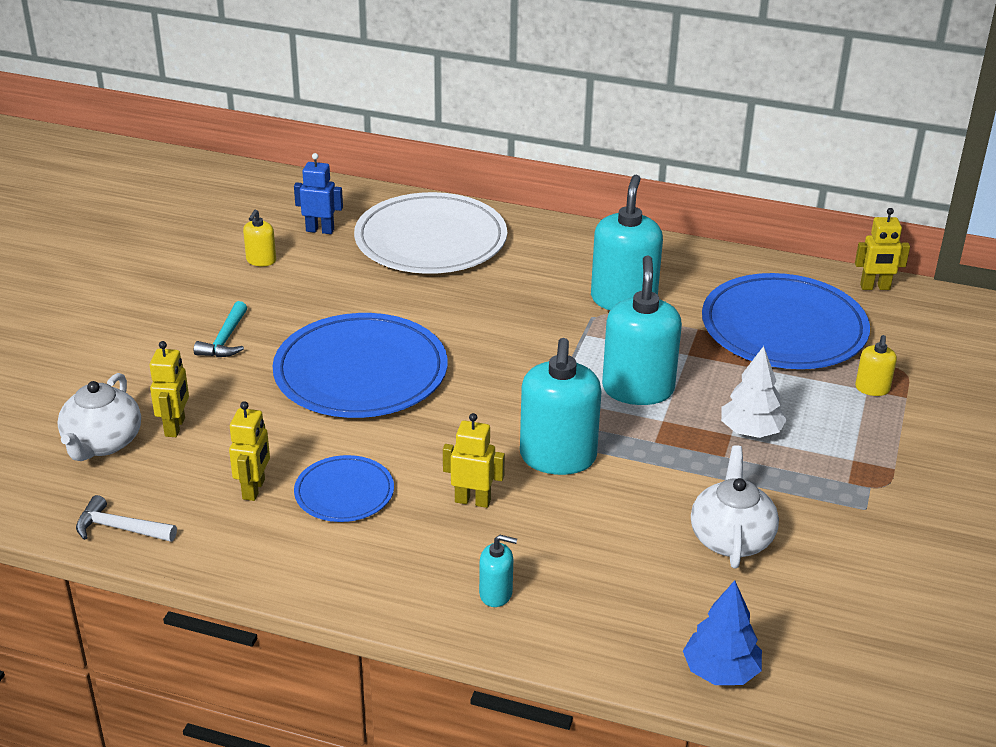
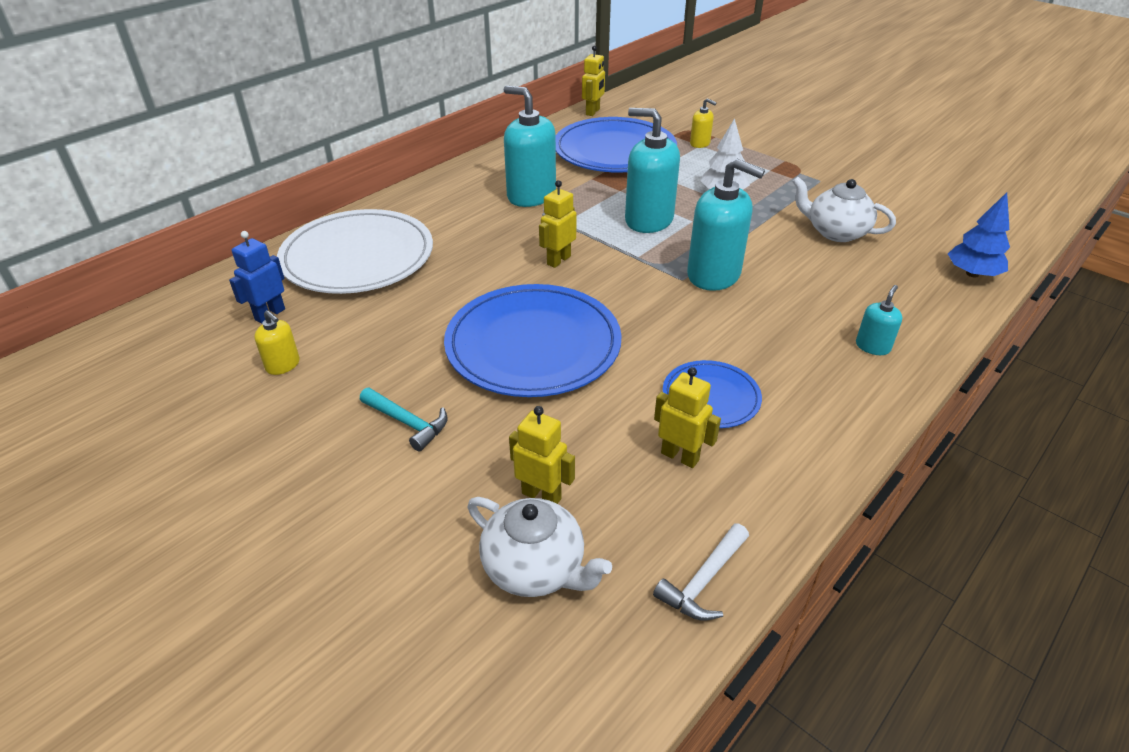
camera: 65 degrees left, 5 degrees up
(472, 501) = (751, 329): yellow robot -> yellow robot (558, 260)

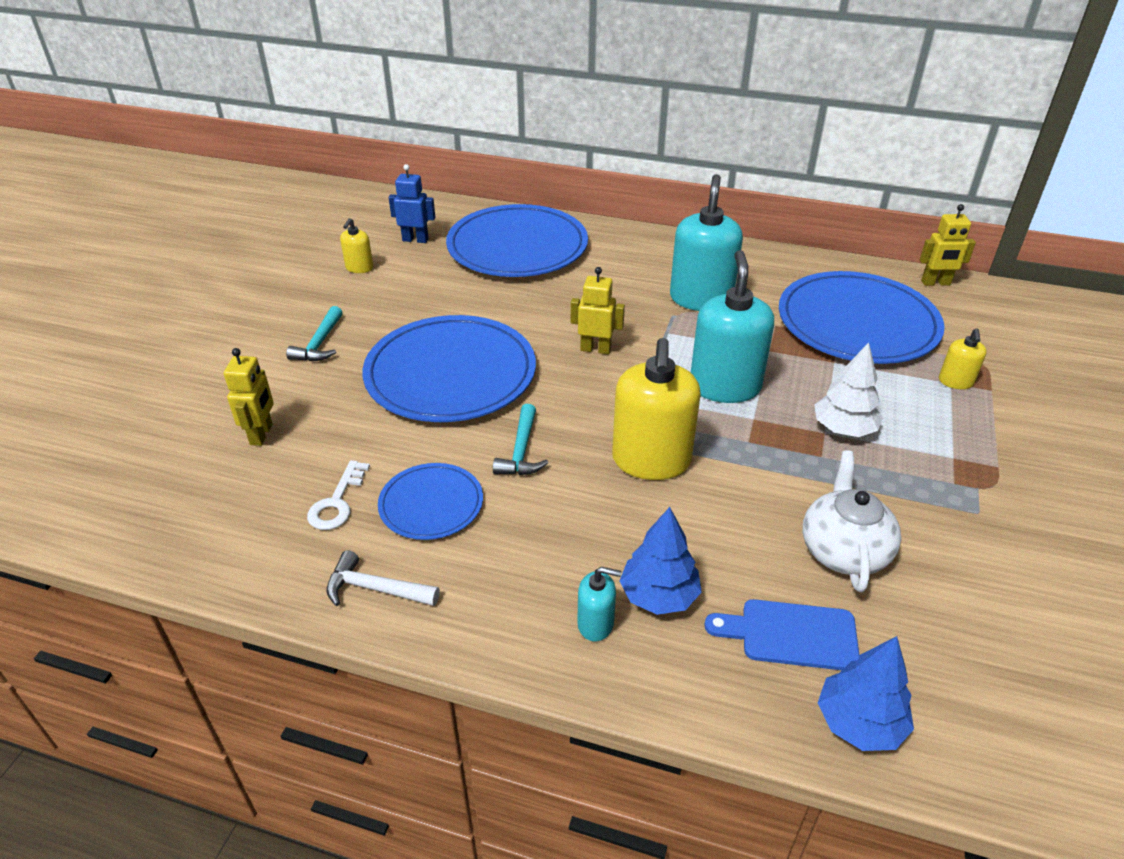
camera: 65 degrees right, 0 degrees up
(358, 257) = (517, 247): white plate -> blue plate
(535, 568) = (185, 453): white teapot -> none
(668, 332) = (521, 451): none -> turquoise hammer
(680, 456) = (337, 502): yellow robot -> white key
(704, 581) = (190, 551): white hammer -> white hammer (376, 589)
(714, 275) = (651, 460): turquoise soap dispenser -> yellow soap dispenser
(853, 312) = (659, 596): none -> blue tree
(900, 273) = (791, 634): none -> blue cutting board

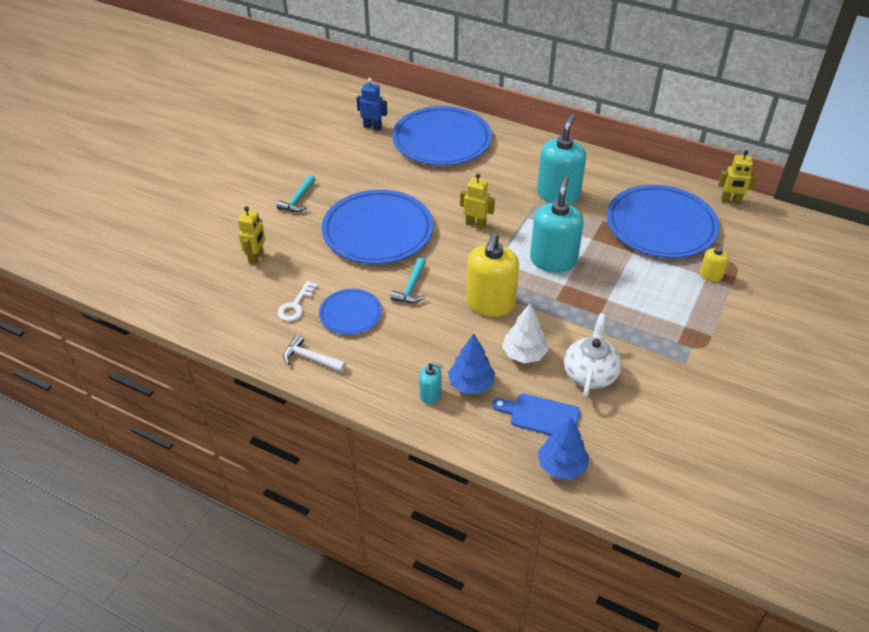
camera: 10 degrees right, 5 degrees up
(359, 268) = (331, 145): yellow soap dispenser -> none
(843, 429) = (621, 298): white tree -> white tree (524, 354)

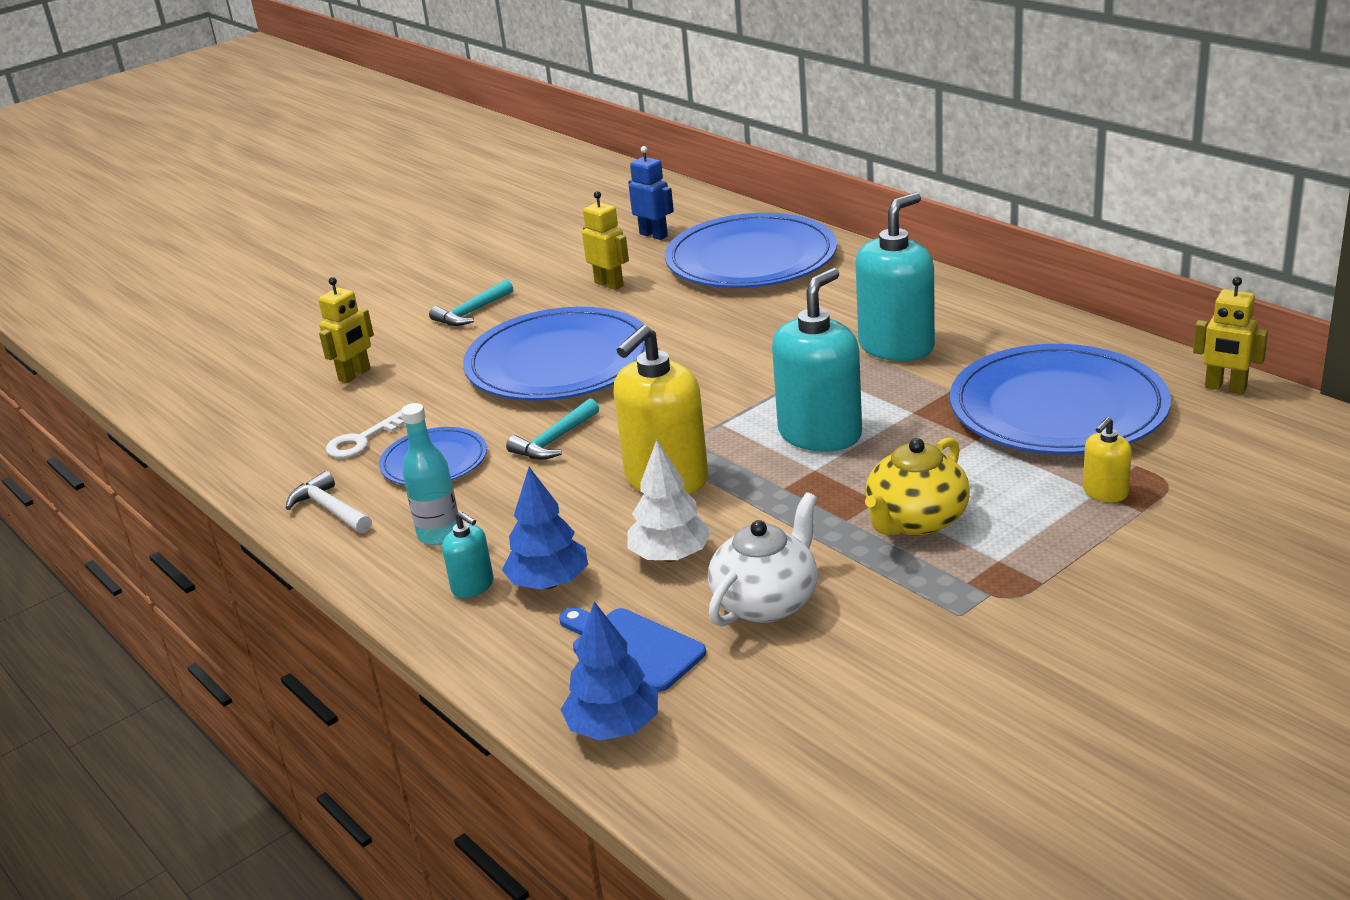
camera: 25 degrees right, 15 degrees down
(388, 364) = (439, 534): none -> turquoise bottle
(475, 224) = (723, 371): yellow robot -> yellow robot (609, 284)
(633, 309) = (916, 521): none -> yellow teapot

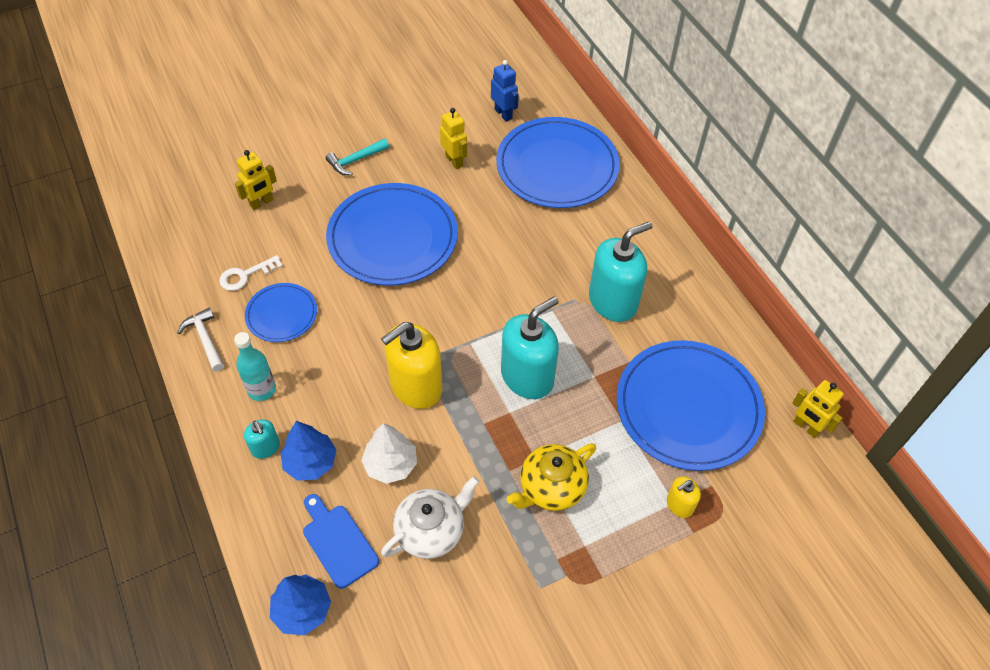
camera: 10 degrees right, 25 degrees up
(555, 440) = (361, 320): turquoise hammer -> none

